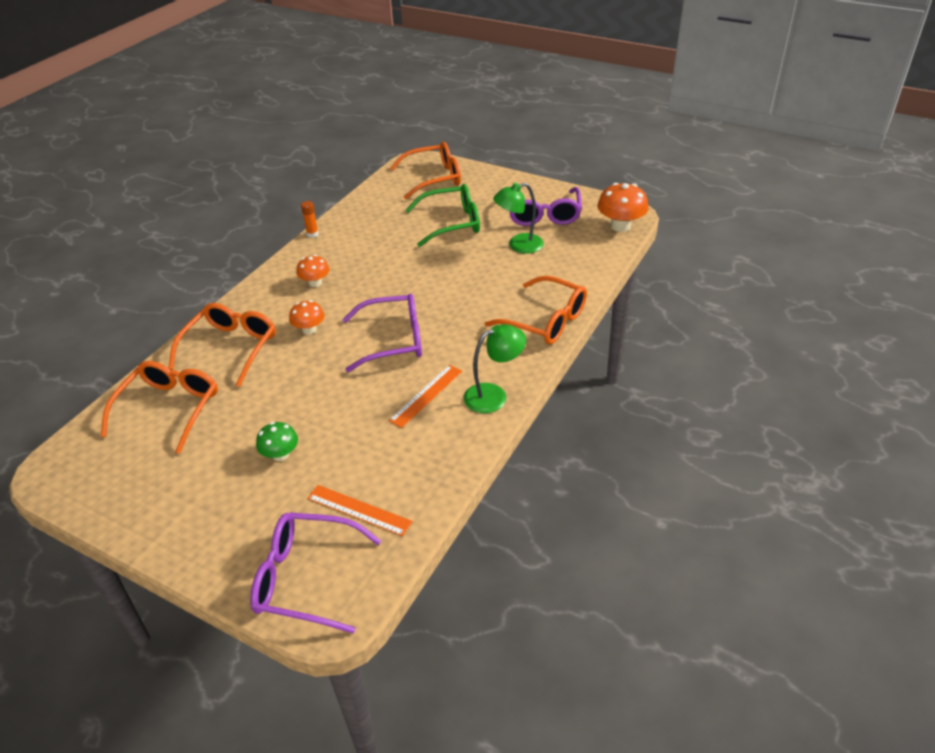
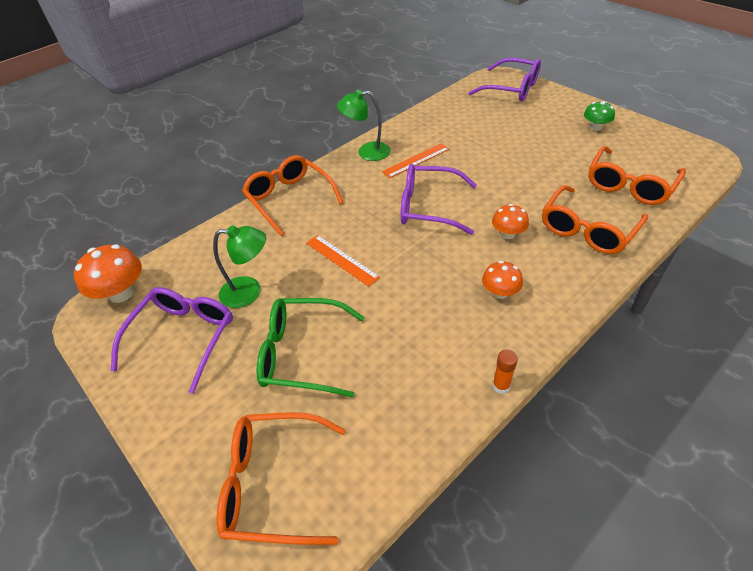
camera: 160 degrees left, 5 degrees up
(280, 454) = (530, 142): green mushroom -> green mushroom (595, 127)
(359, 510) = (478, 109): orange ruler -> orange ruler (342, 259)

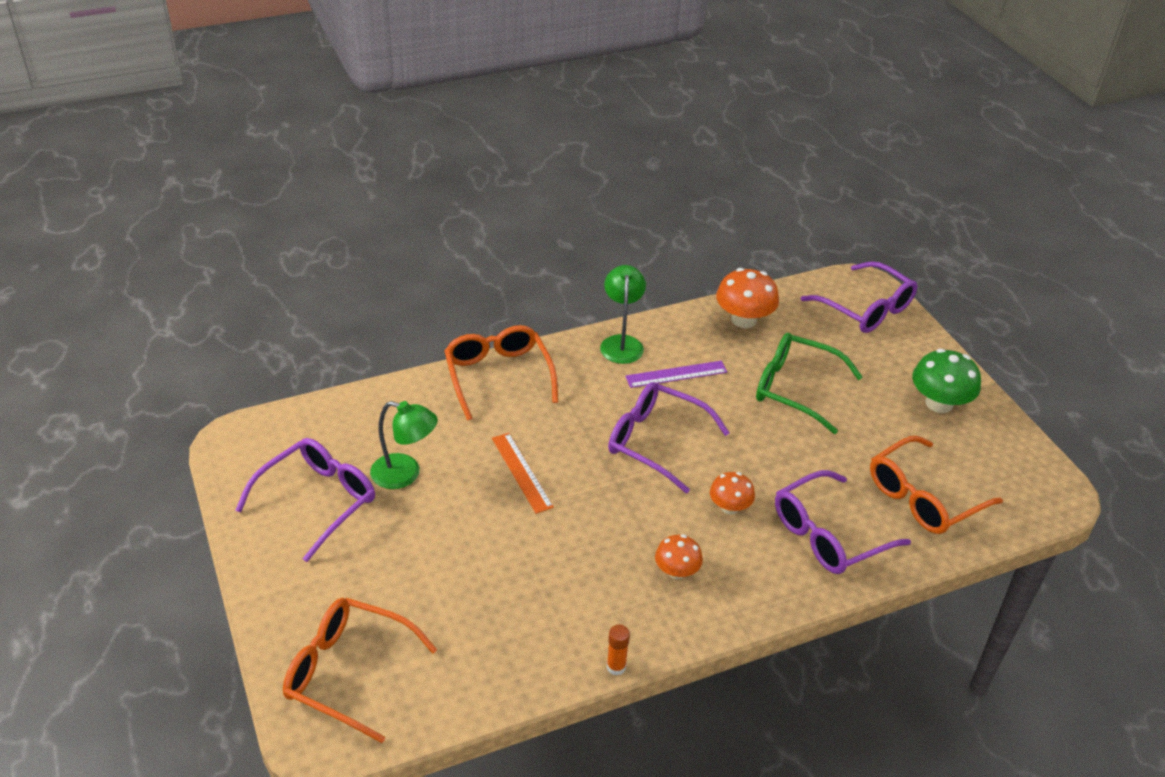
camera: 15 degrees right, 5 degrees down
(121, 293) = (271, 429): orange mushroom -> orange mushroom (744, 320)
(302, 353) = (430, 561): green glasses -> green glasses (795, 389)
(367, 152) = (621, 343): green lamp -> green lamp turned 75 degrees clockwise
(416, 160) = (676, 374): orange ruler -> purple ruler
(587, 229) = (828, 535): orange glasses -> purple glasses
(595, 127) = (939, 403): green mushroom -> green mushroom, size x1.62

